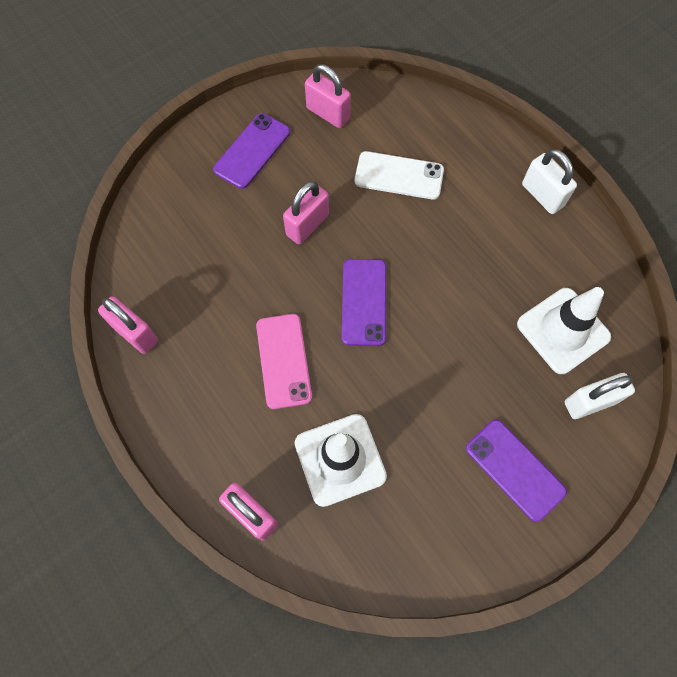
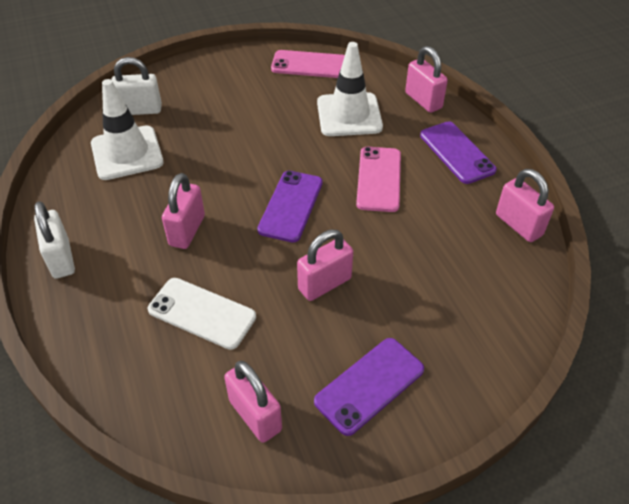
camera: 165 degrees left, 20 degrees down
(420, 554) = (309, 65): none -> pink phone
(450, 249) = (187, 230): none -> pink padlock
(515, 469) = (221, 88): purple phone -> purple phone (457, 152)

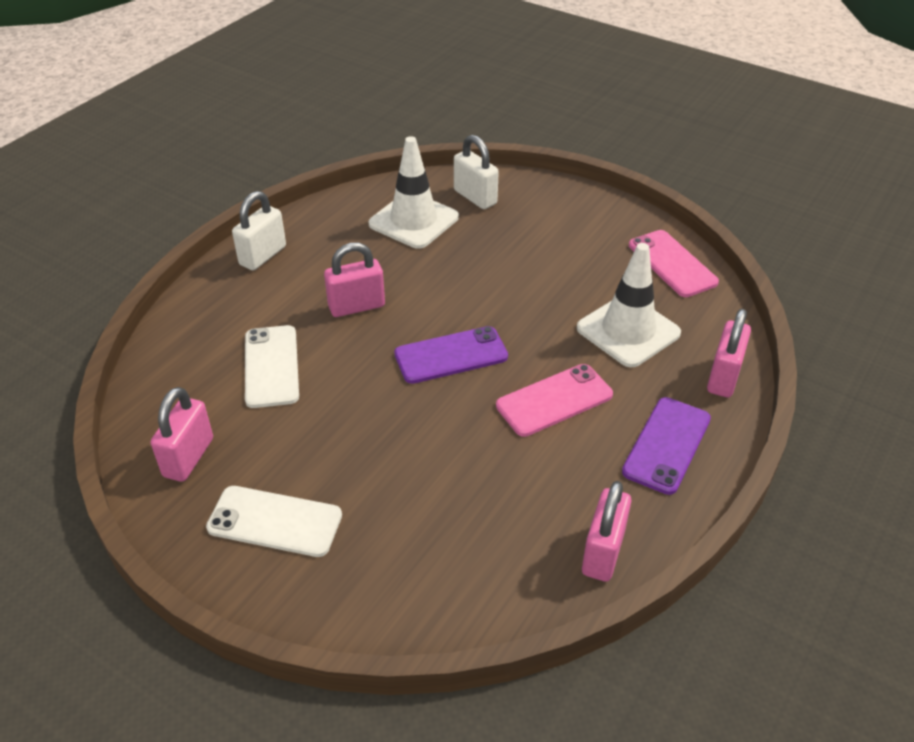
camera: 55 degrees right, 5 degrees down
(324, 284) = (372, 429): pink padlock -> none
(369, 385) = (275, 521): purple phone -> white phone

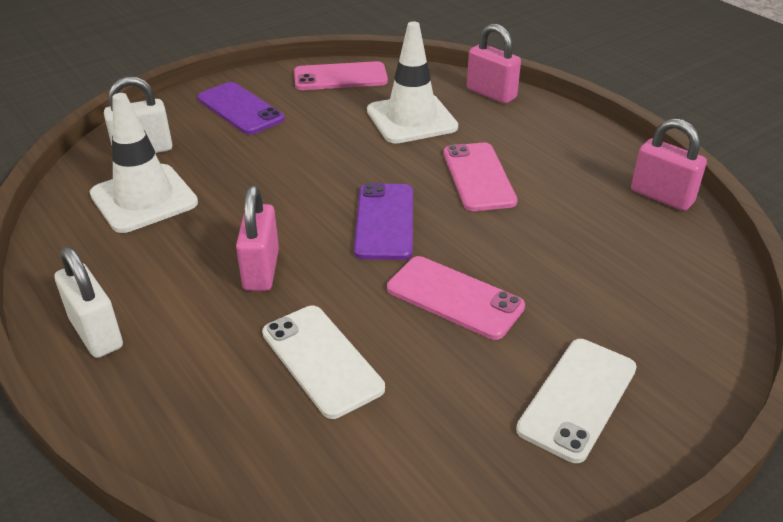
camera: 70 degrees left, 5 degrees down
(188, 457) = (448, 466): pink padlock -> none
(271, 366) = (322, 360): white phone -> white phone turned 45 degrees clockwise
(368, 422) = (454, 297): none -> pink phone
(666, 445) = (555, 137): purple phone -> purple phone (240, 109)

